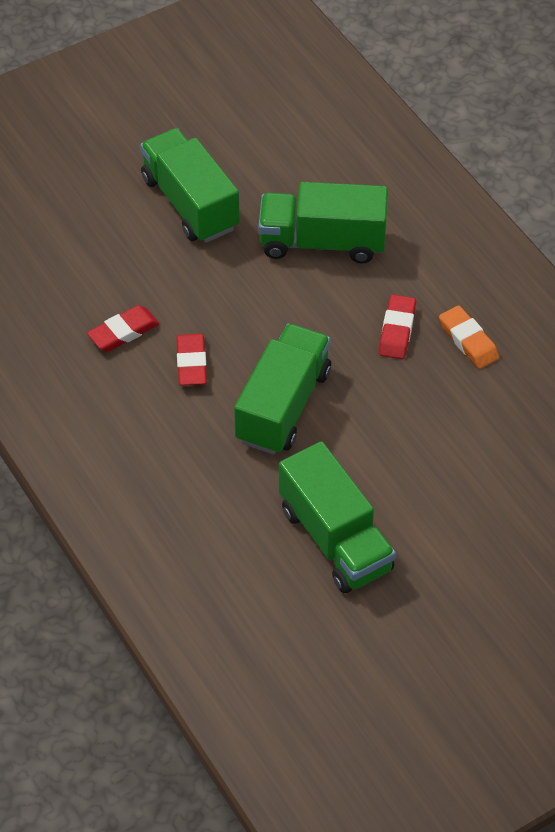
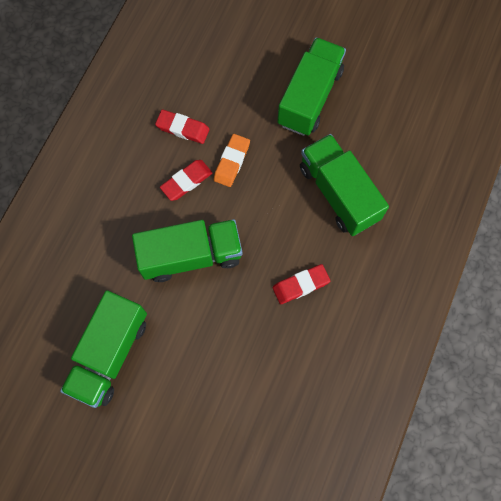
camera: 55 degrees right, 20 degrees up
(468, 340) = (325, 335): orange eraser -> orange eraser (232, 162)

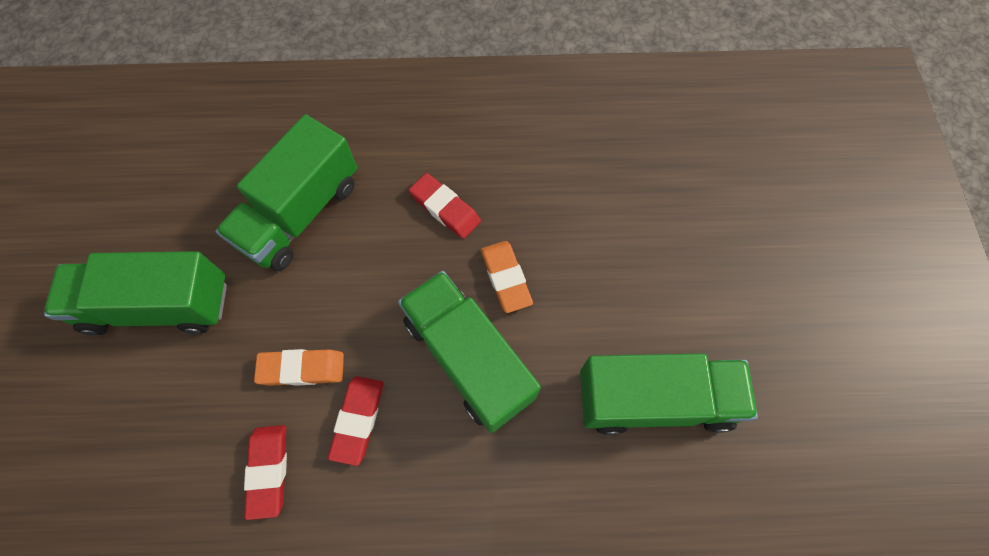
camera: 115 degrees left, 5 degrees down
(186, 181) = (358, 420): red eraser -> red eraser turned 75 degrees clockwise
(232, 301) = (505, 278): none -> orange eraser

